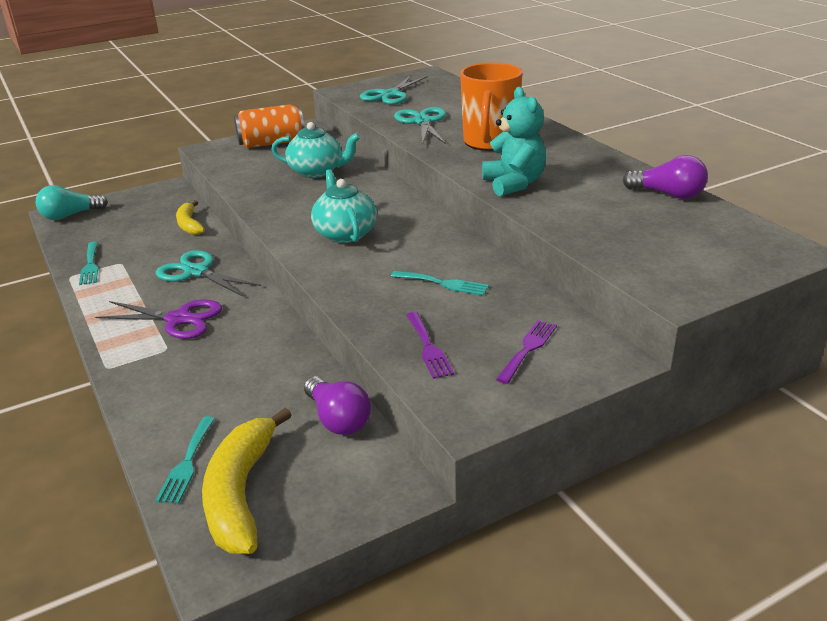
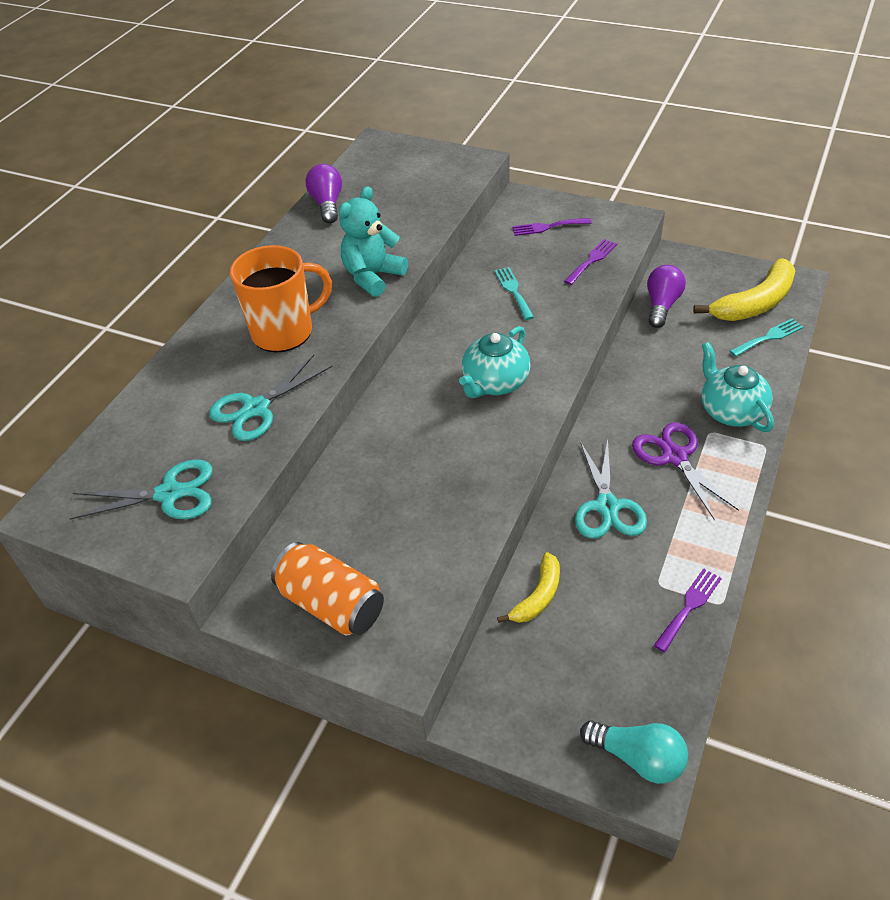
camera: 125 degrees left, 15 degrees up
(90, 265) = (689, 606): turquoise fork -> purple fork
(317, 171) = (383, 492): turquoise teapot -> turquoise teapot (731, 411)

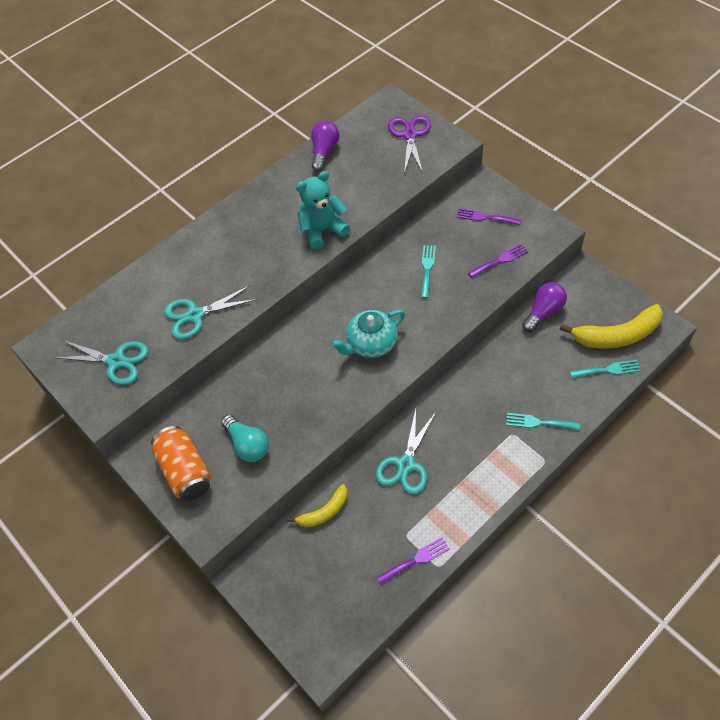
camera: 25 degrees right, 10 degrees up
(284, 332) = (241, 258): orange mug -> none
(638, 758) = (324, 645): turquoise light bulb -> turquoise light bulb (247, 445)
(674, 457) = (475, 444): purple scissors -> purple scissors (410, 135)
(731, 411) = (538, 422): turquoise teapot -> turquoise fork

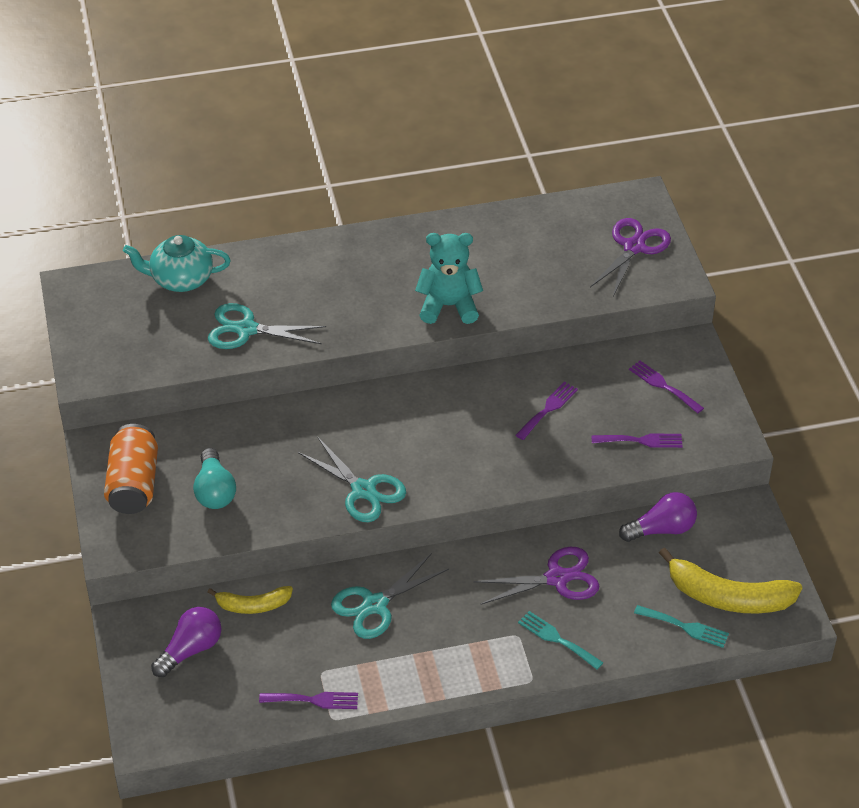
camera: 25 degrees right, 10 degrees down
(116, 361) = (134, 336): turquoise scissors -> turquoise scissors (363, 490)
(324, 152) = (518, 221): purple light bulb -> purple light bulb (190, 650)
(371, 344) = (421, 457): turquoise teapot -> turquoise teapot (180, 279)
(427, 268) = (548, 409): turquoise fork -> purple fork
(506, 380) = (557, 578): none -> purple scissors

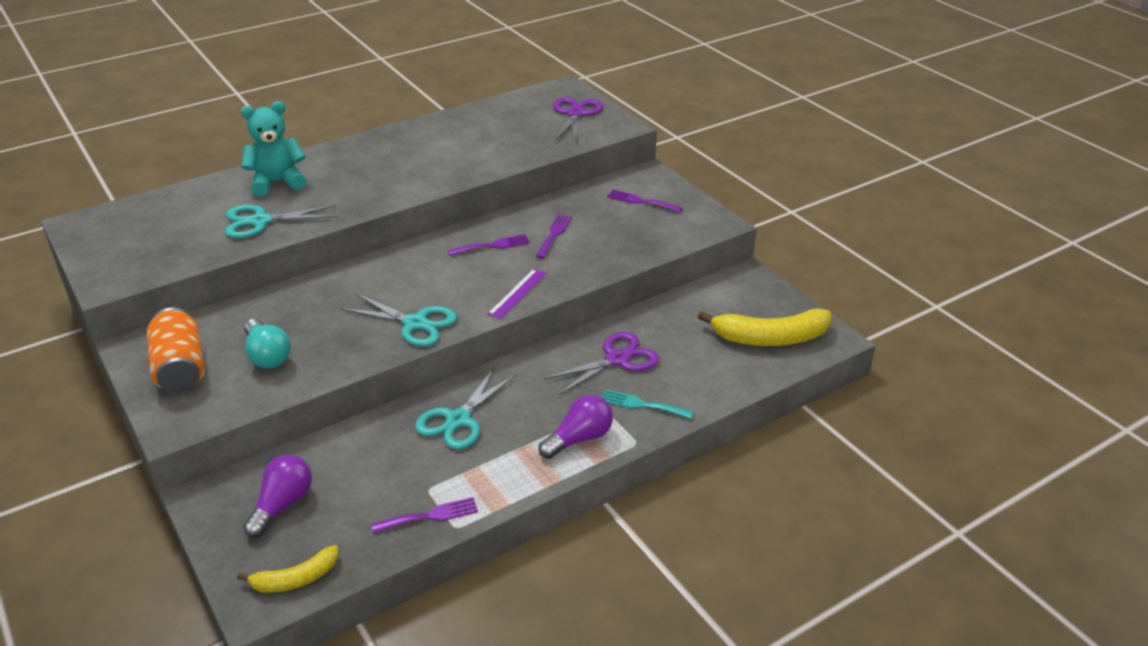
camera: 20 degrees left, 10 degrees down
(180, 279) = (185, 200): turquoise teapot -> none
(253, 605) = (335, 450): yellow banana -> yellow banana (296, 579)
(449, 306) = (441, 173): turquoise teddy bear -> turquoise teddy bear (277, 182)
(477, 479) = (517, 293): none -> purple ruler
(641, 440) = (644, 238): purple fork -> purple fork (492, 245)
(661, 529) = (686, 305): purple light bulb -> purple light bulb (579, 439)
(685, 627) = (748, 368): turquoise fork -> none

